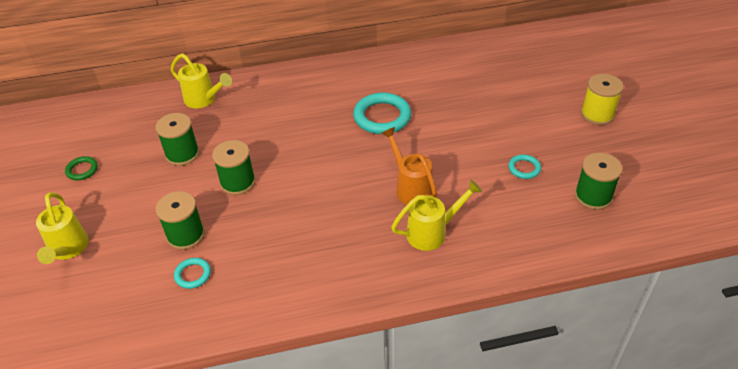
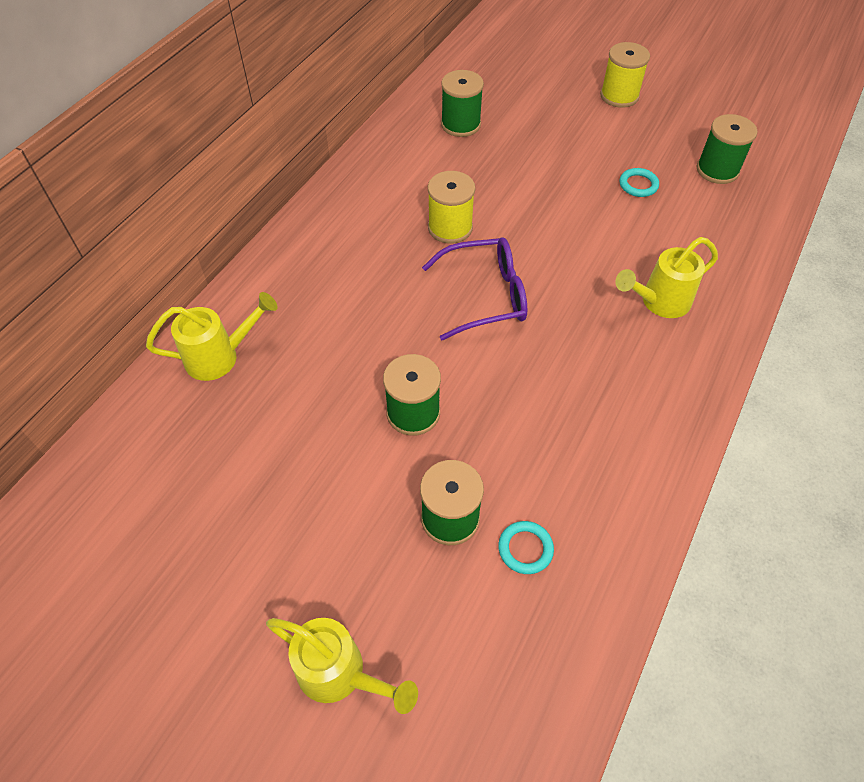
camera: 50 degrees left, 10 degrees up
(82, 170) = (193, 571): green ring -> none
(182, 154) = (297, 438): green spool -> green spool (460, 124)
(347, 159) = (484, 296): none -> purple glasses
(382, 117) = (450, 228): turquoise ring -> yellow spool
(411, 188) = (581, 276): orange watering can -> none
(432, 233) = (659, 302): yellow watering can -> yellow watering can turned 135 degrees counterclockwise

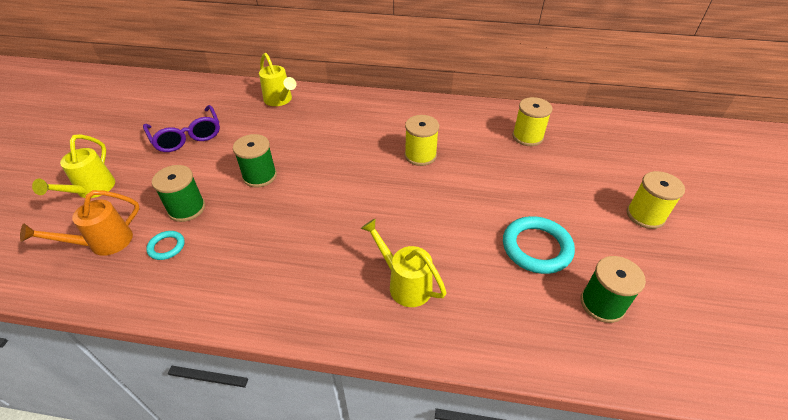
camera: 70 degrees right, 10 degrees down
(460, 124) = (527, 137): green spool -> yellow spool
(484, 296) = (366, 185): purple glasses -> purple glasses (187, 136)
(488, 643) = (104, 243): none -> orange watering can
(638, 185) = (536, 247): turquoise ring -> turquoise ring, size x1.95

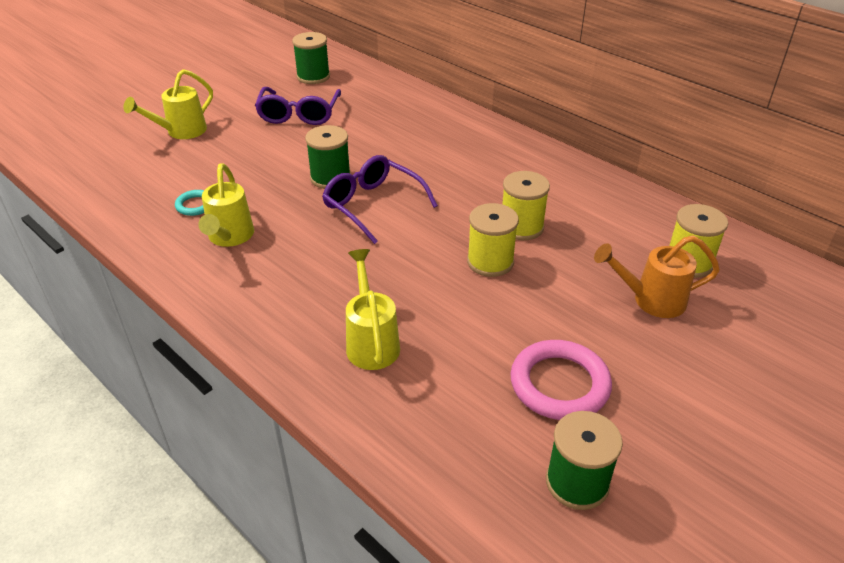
camera: 35 degrees right, 5 degrees down
(104, 243) = (152, 180): orange watering can -> orange watering can (651, 300)
(187, 209) = (240, 180): green spool -> green spool (313, 76)
(280, 100) = (421, 111): yellow watering can -> yellow watering can (229, 237)
(311, 183) = (373, 205): none -> purple glasses
(536, 247) = (559, 384): turquoise ring -> pink ring
(645, 215) = (760, 426): yellow spool -> yellow spool (490, 262)

